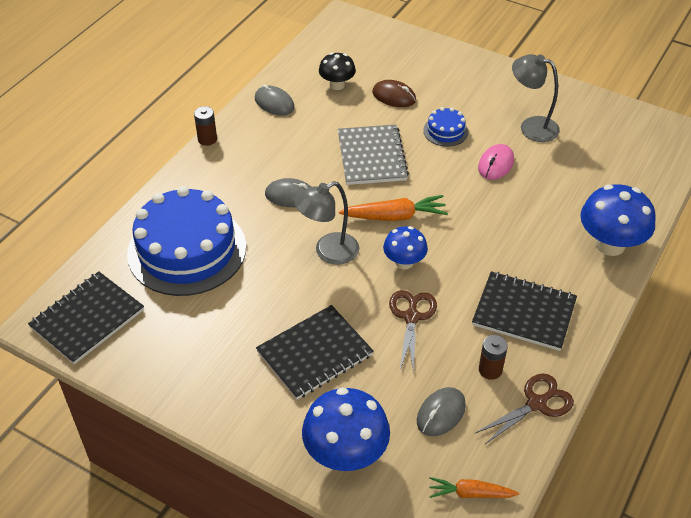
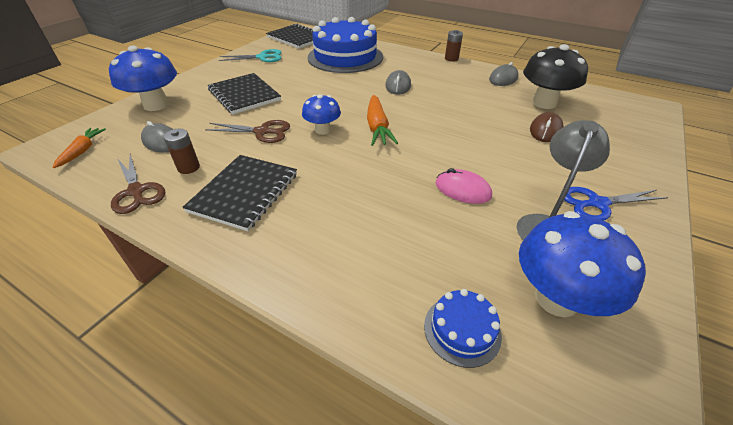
camera: 90 degrees right, 5 degrees down
(175, 355) = (262, 57): none -> turquoise scissors
(328, 252) = (338, 99): grey lamp -> none
(337, 85) = (544, 103): black mushroom -> black mushroom, size x1.67
(371, 156) = (452, 118): grey notebook -> none
(445, 131) = (505, 158): blue cake -> blue cake (462, 330)
(501, 94) = (597, 203): none -> blue scissors
(610, 244) = (330, 278): blue mushroom -> blue mushroom (556, 298)

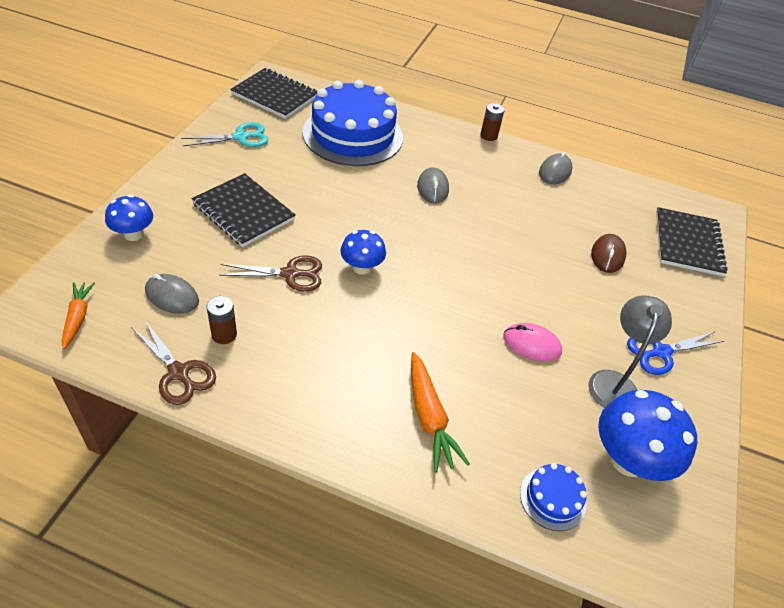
camera: 15 degrees left, 5 degrees up
(156, 105) = (134, 234): blue mushroom -> blue mushroom, size x0.60
(244, 193) = (303, 365): black notebook -> black notebook (687, 243)
(377, 127) = (424, 259): orange carrot -> orange carrot (429, 417)
(544, 103) = (603, 212): black mushroom -> none

